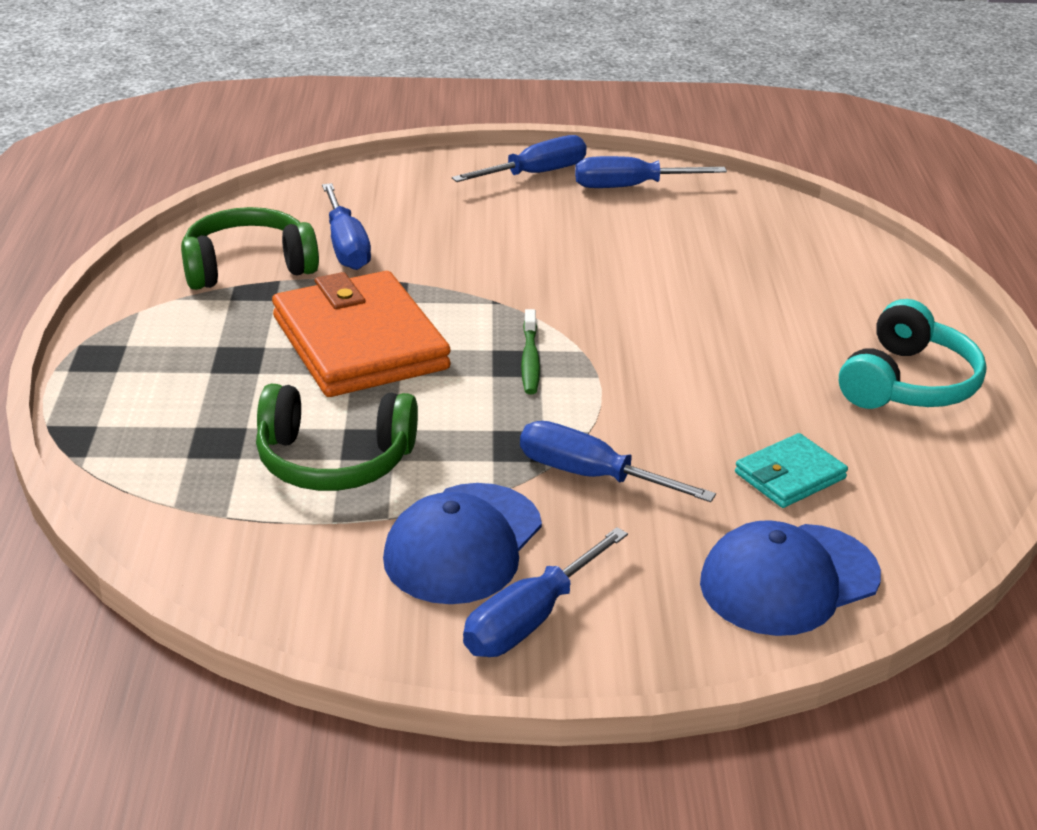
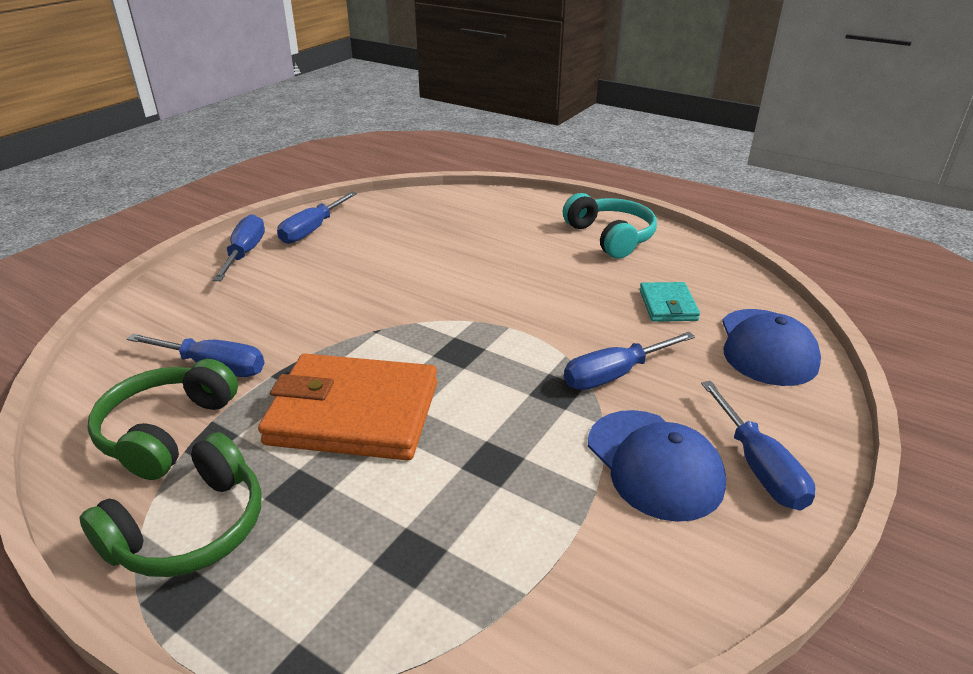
camera: 55 degrees left, 0 degrees up
(334, 460) = (498, 491): green headphones -> green headphones (190, 528)
(530, 360) = (461, 345): green toothbrush -> none

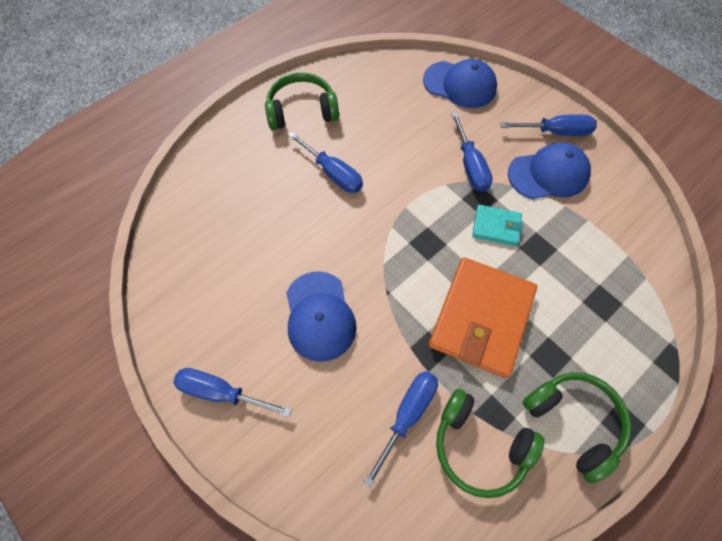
camera: 75 degrees left, 30 degrees up
(312, 230) = (196, 327): blue screwdriver -> blue screwdriver (333, 173)
(335, 291) = (319, 316): none -> blue cap
(610, 237) = (302, 111): turquoise headphones -> green headphones
(668, 305) = (404, 112): turquoise wallet -> turquoise wallet (496, 227)

